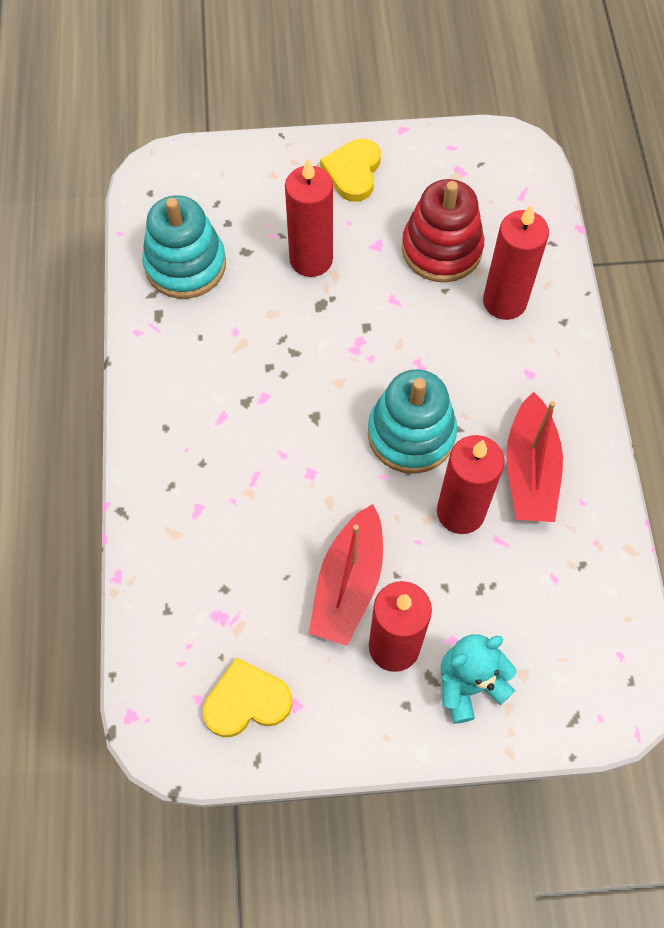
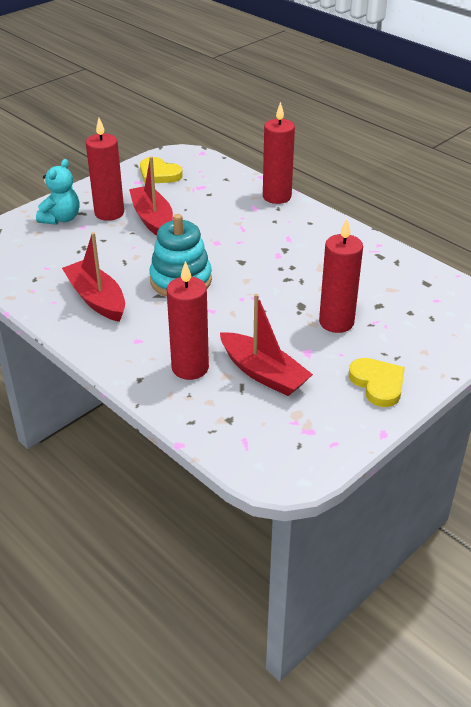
camera: 140 degrees right, 25 degrees down
(185, 265) = (400, 281): turquoise stacking toy -> none
(247, 701) = (159, 174): yellow heart -> yellow heart turned 90 degrees clockwise
(441, 249) = (263, 373): red stacking toy -> red boat
(460, 512) = (121, 266): red candle -> red candle (277, 197)

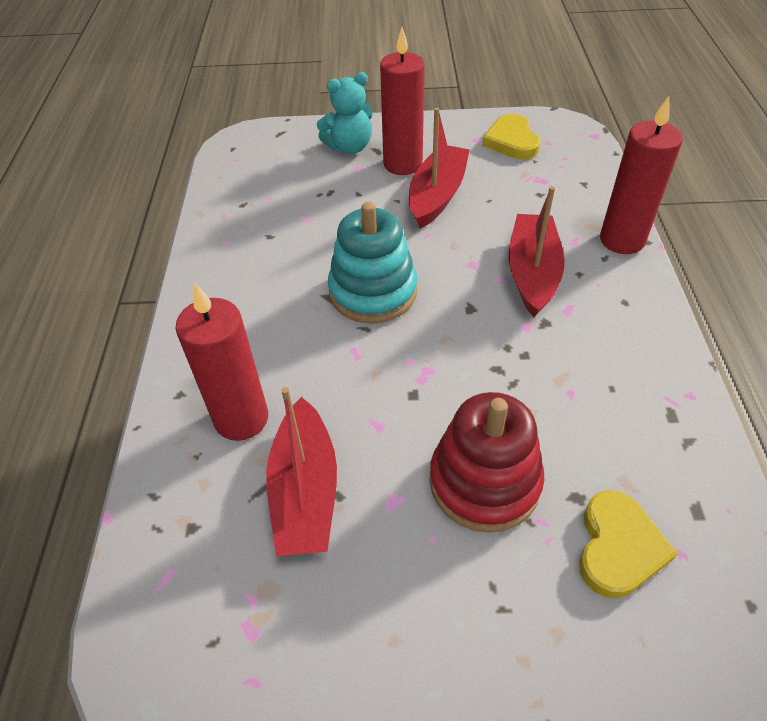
camera: 45 degrees right, 10 degrees up
(96, 299) = (265, 263): red boat -> red boat (532, 273)
(336, 322) = (484, 482): red candle -> red stacking toy
(378, 384) = (423, 633): yellow heart -> yellow heart (618, 547)

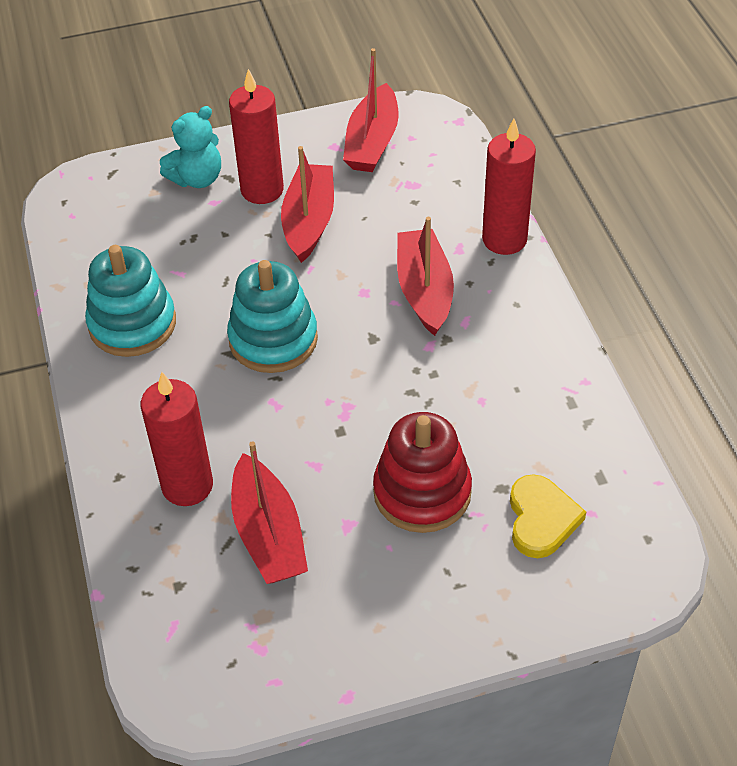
camera: 15 degrees left, 0 degrees up
(249, 255) = (132, 324): none -> turquoise stacking toy
(511, 141) = (372, 142): yellow heart -> red boat

